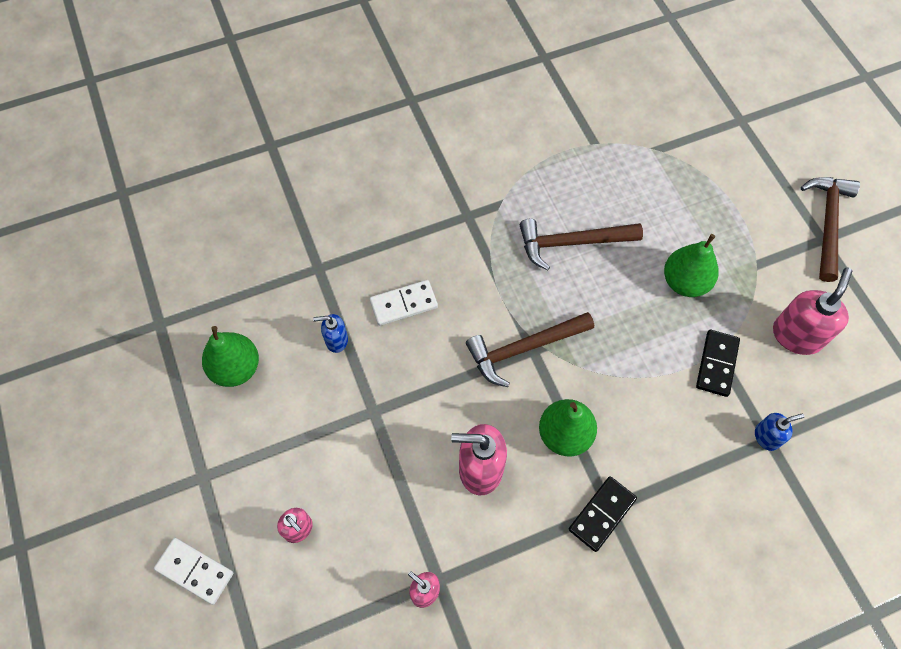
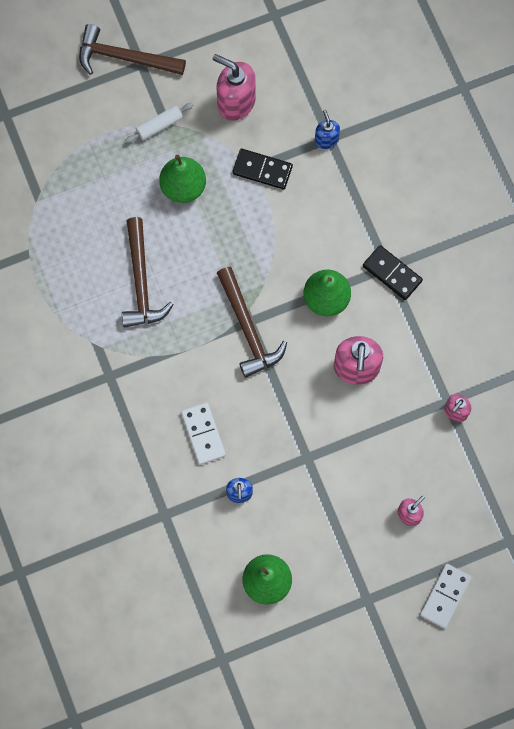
camera: 90 degrees left, 10 degrees up
(753, 258) = (159, 125): none -> white rolling pin

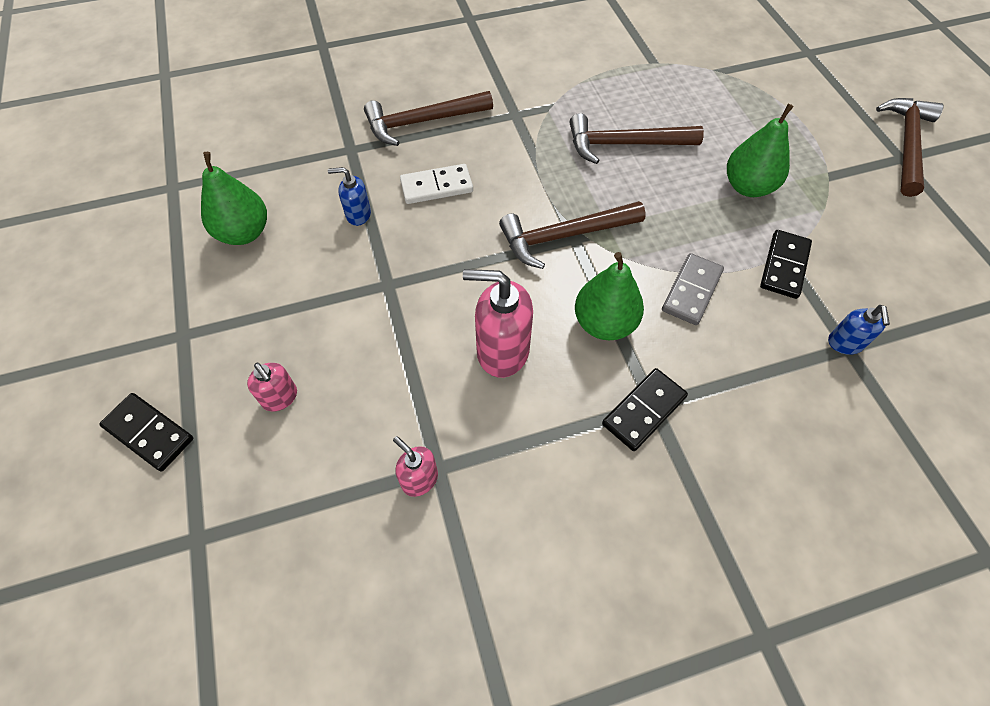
camera: 95 degrees right, 15 degrees down
(125, 457) = (422, 122): none -> brown hammer
(159, 125) = (825, 170): white rolling pin -> none
(236, 102) = (876, 245): pink soap dispenser -> none
(291, 237) = (691, 291): none -> grey domino
(326, 140) = (845, 343): blue soap dispenser -> blue soap dispenser turned 105 degrees clockwise
(445, 596) = (149, 433): white domino -> black domino

